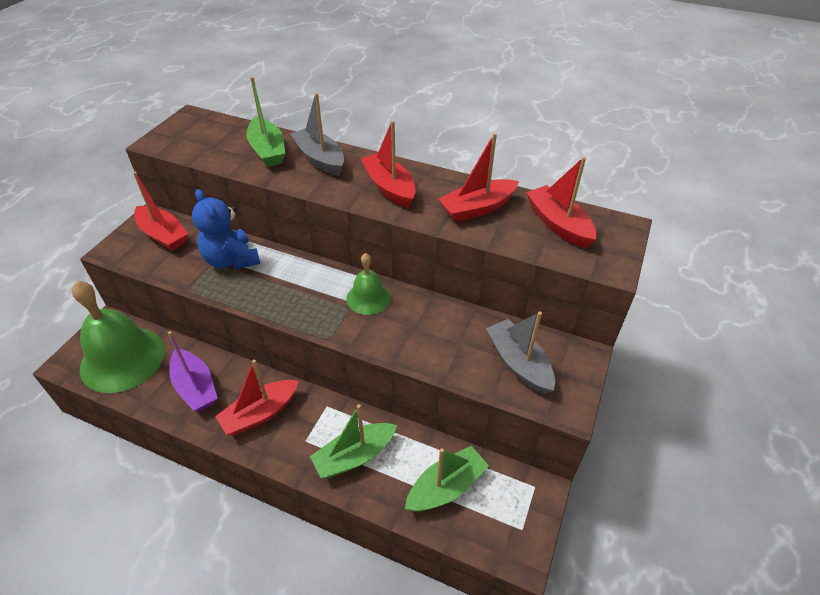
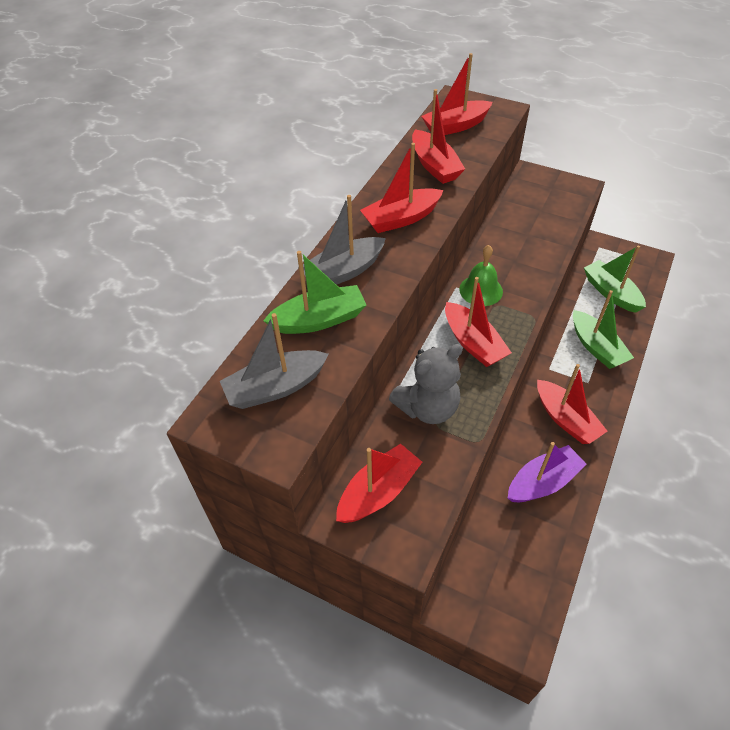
camera: 85 degrees left, 5 degrees up
(122, 359) = (512, 571): green bell -> none
(231, 260) = (427, 408): blue teddy bear -> grey teddy bear
(298, 290) = (473, 343): none -> red boat
(518, 363) = (544, 205): grey boat -> grey boat (275, 387)

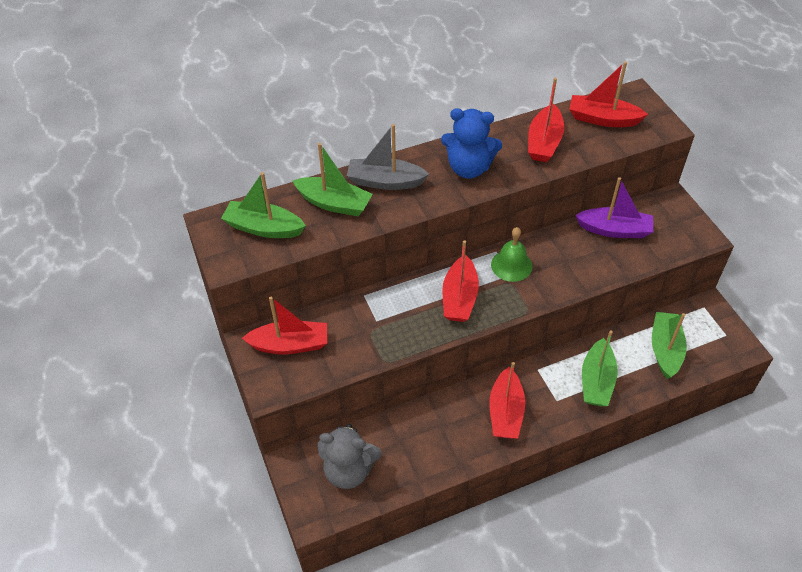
camera: 40 degrees right, 0 degrees up
(275, 387) = (264, 228): grey boat -> green boat
(401, 219) = (469, 168): red boat -> blue teddy bear
(427, 408) = (377, 318): grey teddy bear -> grey teddy bear (349, 470)
(543, 482) = (437, 438): purple boat -> purple boat (614, 230)

